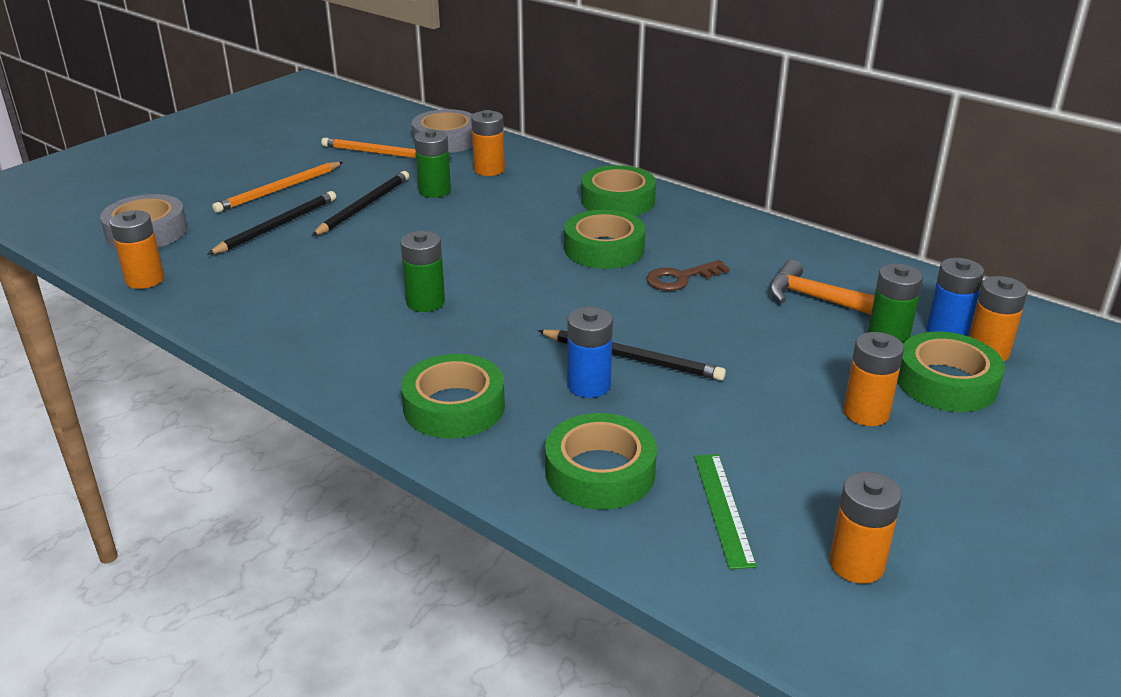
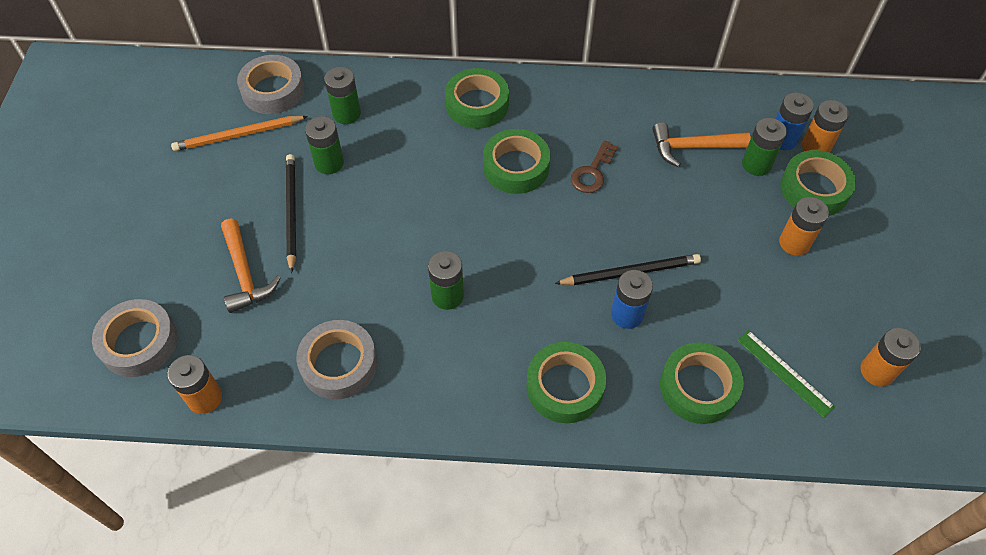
camera: 35 degrees left, 25 degrees up
(273, 304) = (339, 364): none -> grey tape
(277, 226) = (245, 274): black pencil -> orange hammer
(279, 190) = (197, 228): orange pencil -> none
(489, 170) = (346, 114): orange battery -> green battery

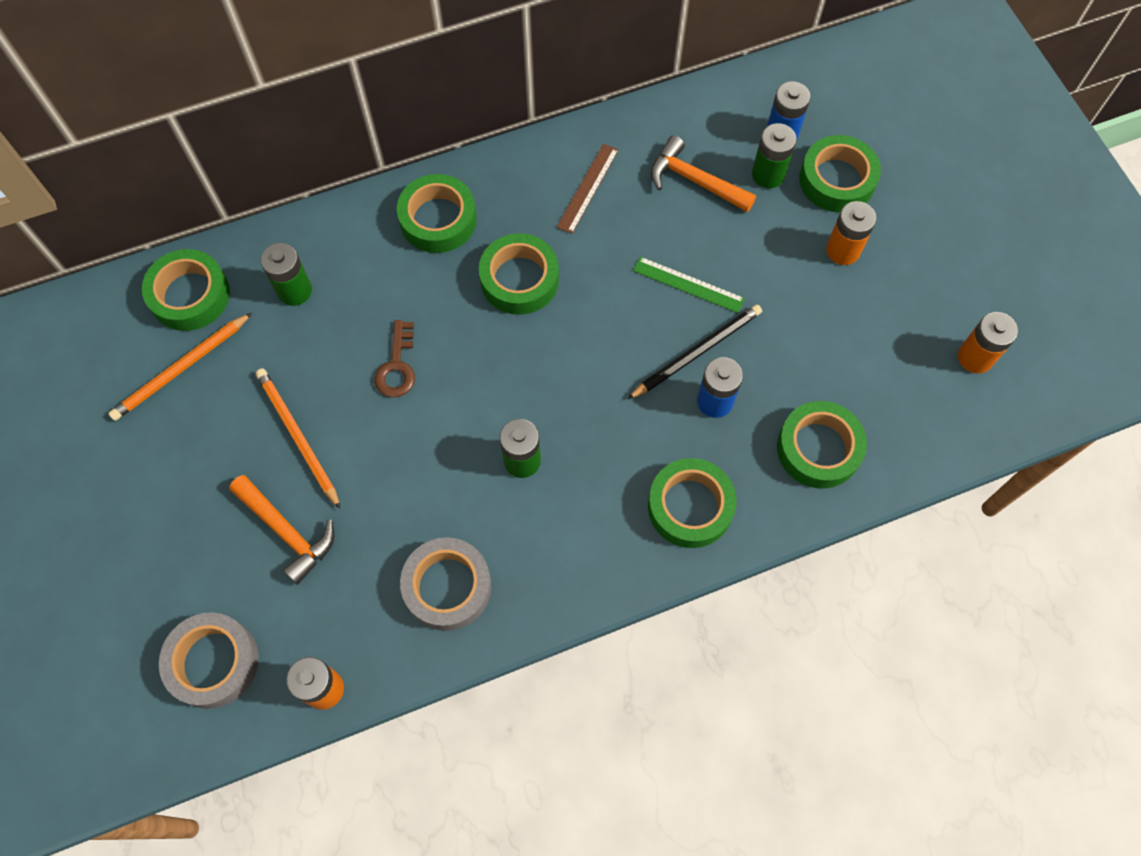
camera: 25 degrees left, 10 degrees up
(273, 90) = (190, 295): grey tape -> green tape
(291, 212) = (298, 437): black pencil -> orange pencil
(329, 163) = (308, 360): green battery -> none
(592, 172) = (604, 252): brown key -> brown key (397, 366)
(603, 123) = (588, 188): none -> brown ruler
(692, 147) = (694, 180): orange hammer -> orange hammer turned 60 degrees clockwise
(784, 373) = (892, 397): green ruler -> green ruler (688, 284)
(815, 147) = (818, 129): orange battery -> none

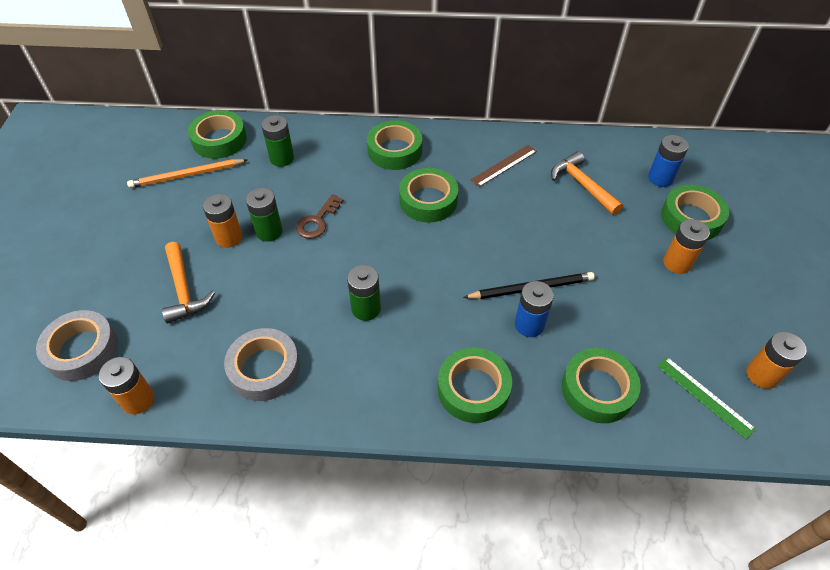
camera: 25 degrees right, 15 degrees down
(298, 437) = (229, 237): orange pencil -> orange battery
(688, 284) = (546, 244): green ruler -> green ruler (704, 396)
(768, 174) = (639, 198): green battery -> green battery (269, 231)

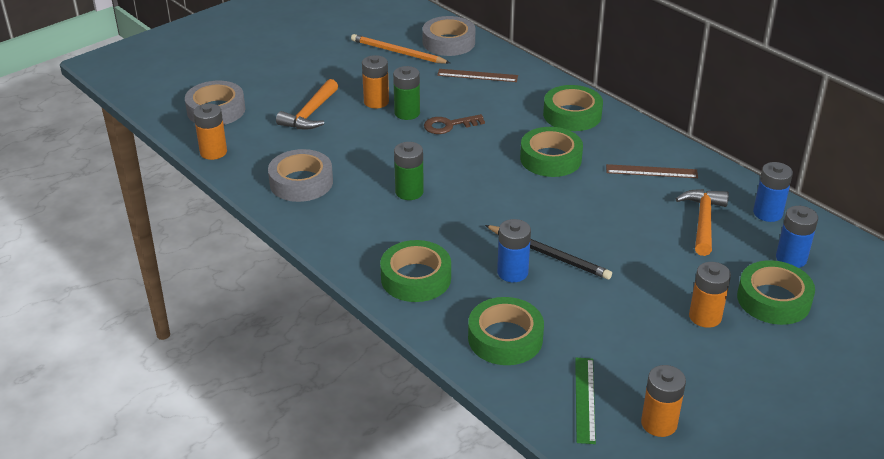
camera: 45 degrees right, 15 degrees down
(219, 140) = (448, 42): green tape -> grey tape
(282, 158) = (477, 75): green battery -> brown ruler
(606, 151) = (767, 213): none -> blue battery

